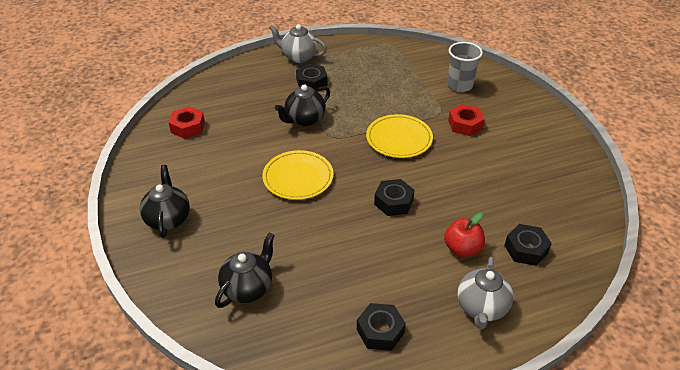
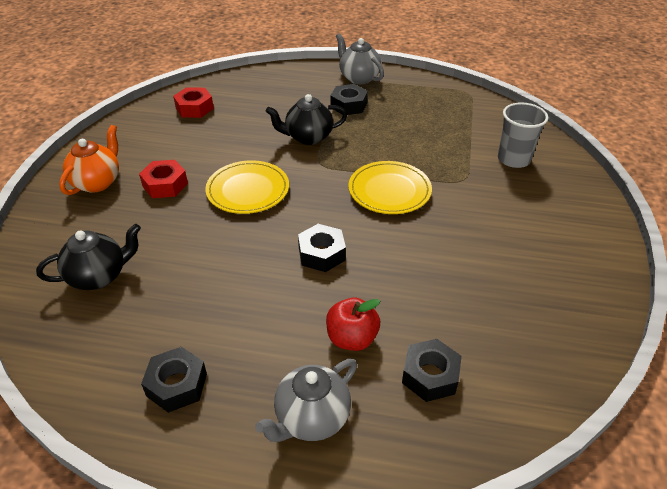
camera: 30 degrees right, 0 degrees up
(168, 219) = (97, 182): black teapot -> orange teapot
(465, 124) = (481, 203): red nut -> red nut (165, 185)

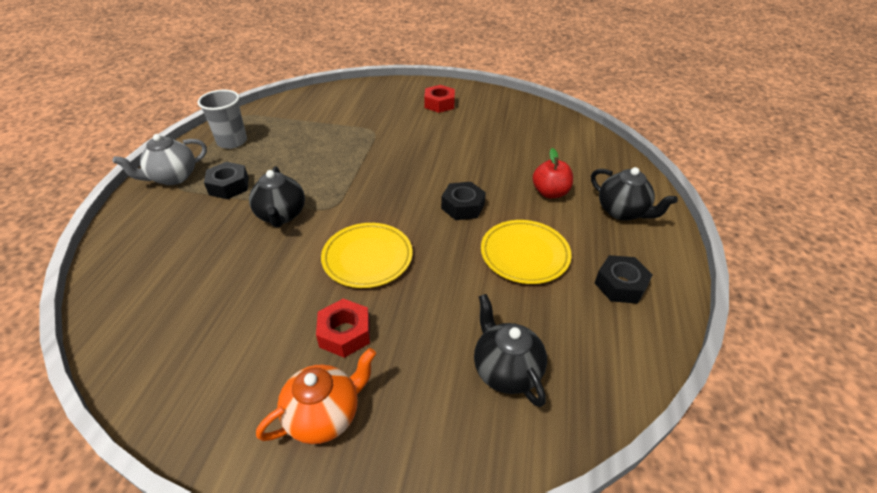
camera: 90 degrees left, 0 degrees up
(97, 182) = (324, 415): orange teapot -> orange teapot turned 120 degrees clockwise
(194, 108) = (167, 325): red nut -> red nut (439, 104)
(311, 418) = (622, 212): grey teapot -> black teapot
(389, 191) = (382, 167): yellow plate -> yellow plate (524, 254)
(430, 375) = (572, 162): black nut -> none
(514, 159) = (351, 107): grey cup -> grey cup (232, 142)

